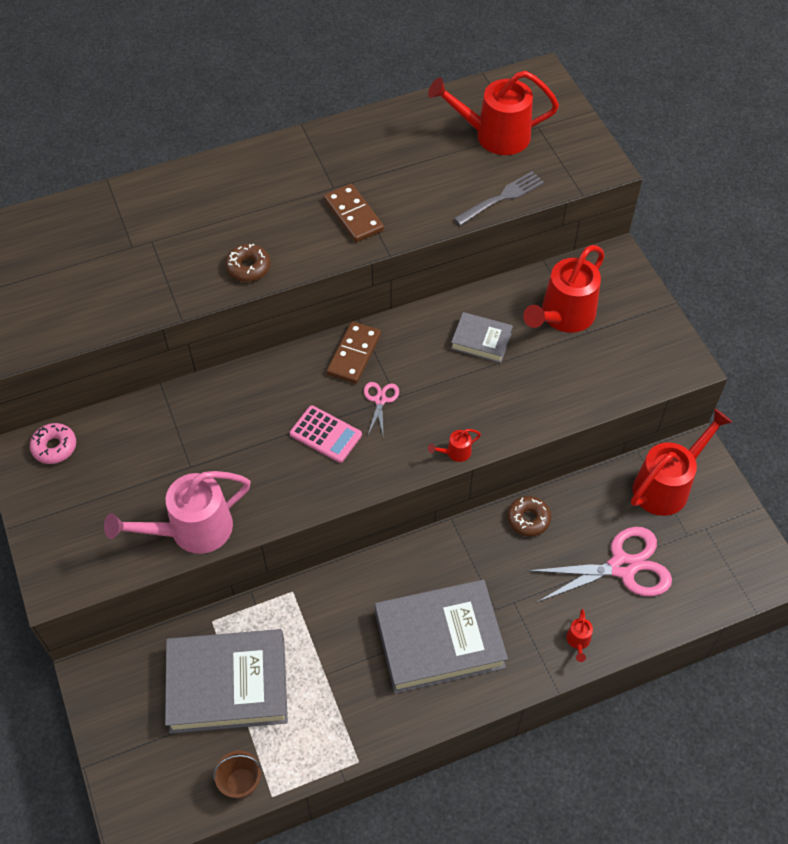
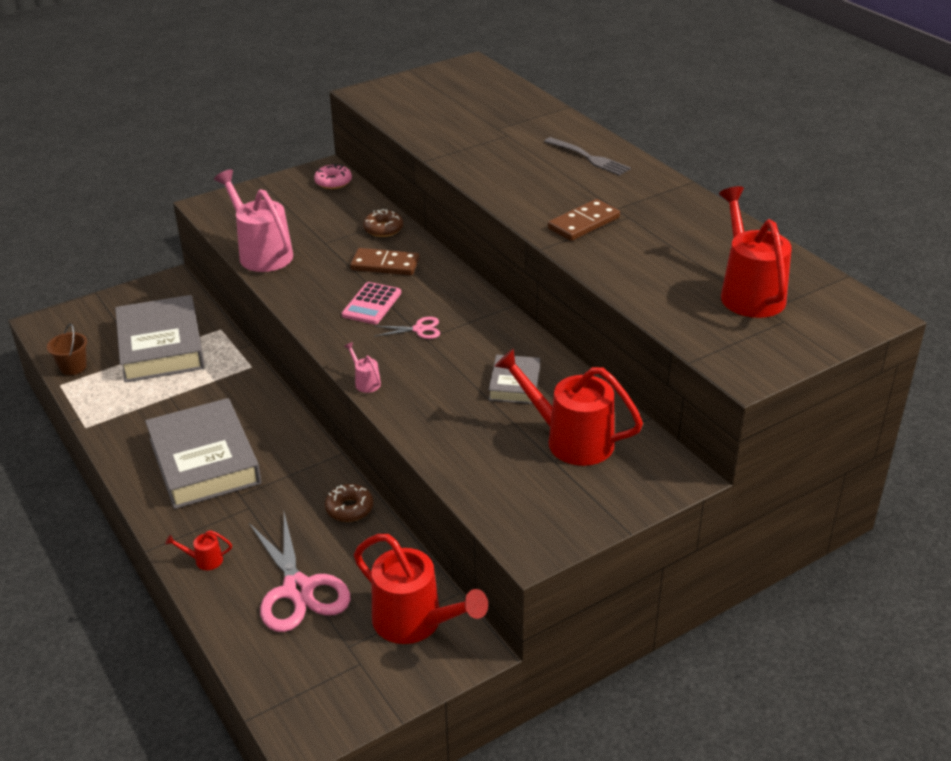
camera: 80 degrees right, 20 degrees down
(248, 267) = (494, 181): brown donut -> brown donut (383, 229)
(354, 354) = (470, 307): brown domino -> brown domino (385, 265)
(455, 453) = (365, 382): red watering can -> pink watering can
(501, 198) = (653, 306): grey fork -> grey fork (588, 158)

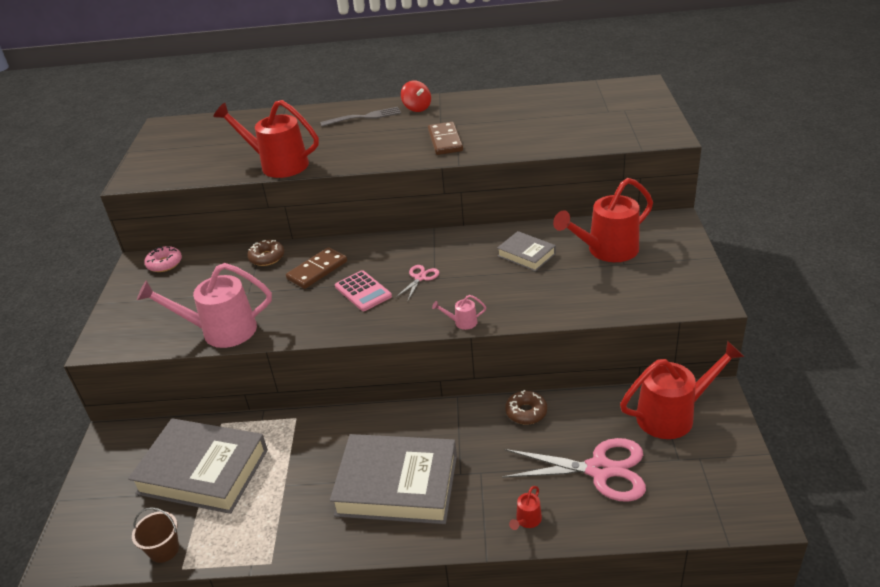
camera: 55 degrees left, 0 degrees up
(641, 180) = (417, 108): none -> red spinning top
(748, 292) = (584, 111): red watering can -> red watering can (277, 165)

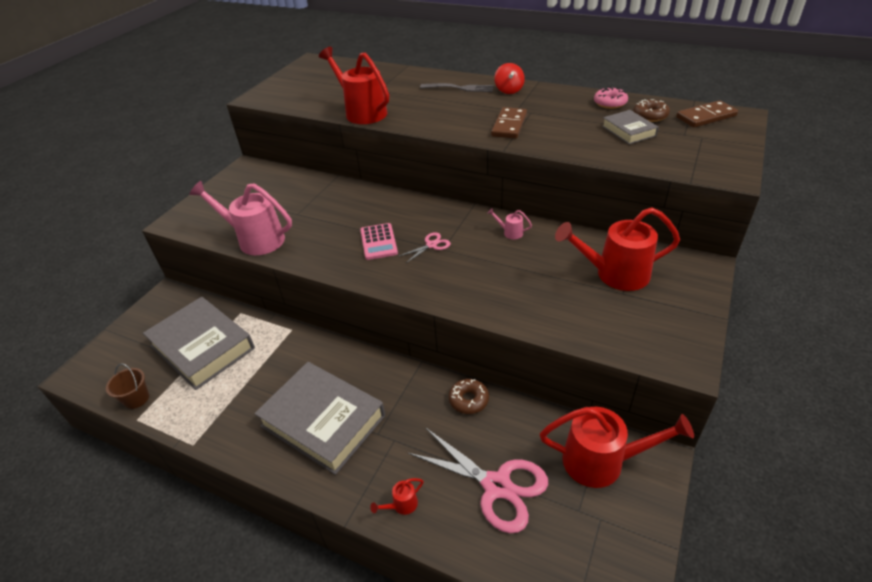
camera: 25 degrees right, 5 degrees up
(164, 264) = (261, 172): pink donut -> pink donut (610, 103)
(267, 257) = (331, 189): brown donut -> brown donut (650, 116)
(317, 270) = (358, 212): brown domino -> brown domino (706, 117)
(462, 322) = (435, 298): pink watering can -> pink watering can (510, 232)
(526, 255) = (536, 254): grey book -> grey book (628, 131)

